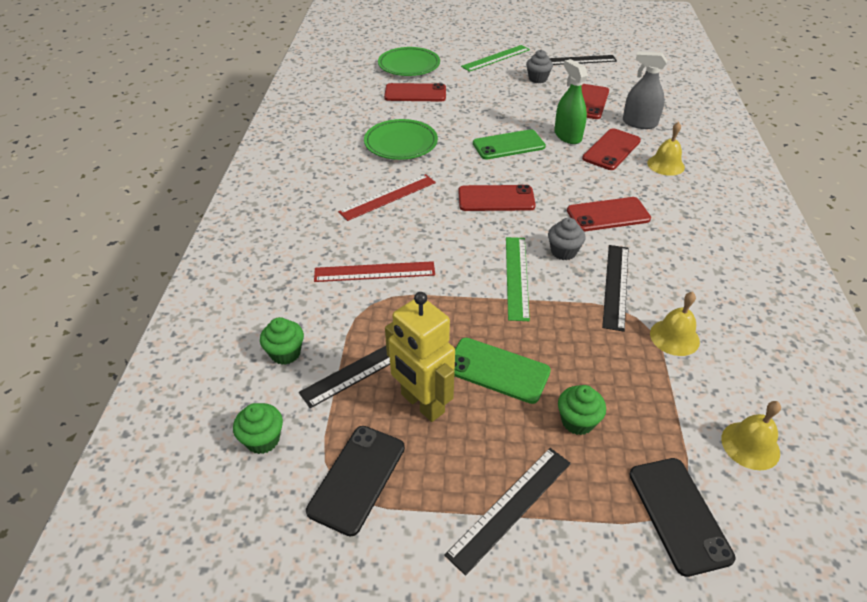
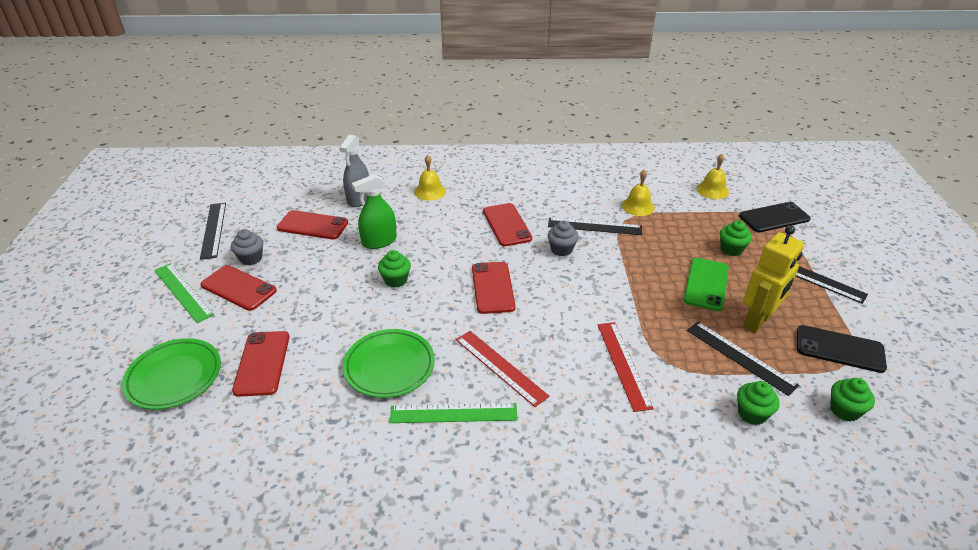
camera: 95 degrees left, 5 degrees down
(508, 145) = (396, 280): green phone -> green cupcake
(517, 277) = (601, 275): green ruler -> green ruler (453, 413)
(611, 150) = (405, 217): red phone -> red phone (238, 288)

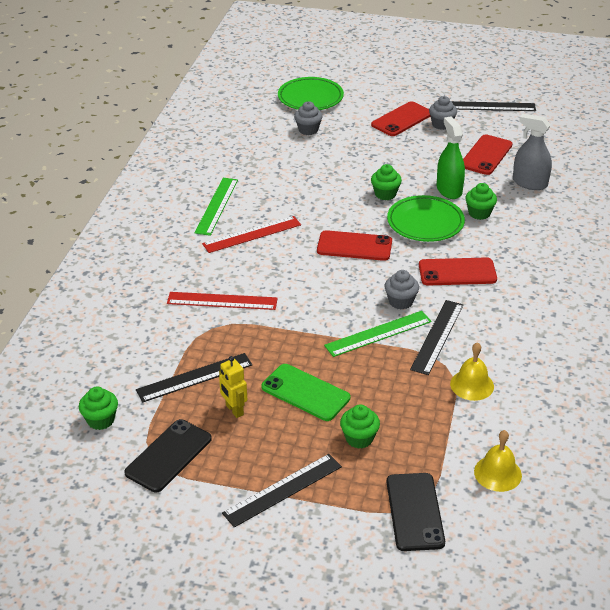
camera: 105 degrees right, 0 degrees up
(183, 292) = (405, 97): green ruler -> green ruler (378, 333)
(262, 363) = (308, 130): red phone -> grey cupcake
(389, 366) = (278, 182): green plate -> green plate (425, 223)
(430, 191) = (537, 229): yellow bell -> none
(752, 414) = (131, 359): green cupcake -> green cupcake (479, 213)
(758, 321) = (234, 410): yellow robot -> yellow robot, size x0.56

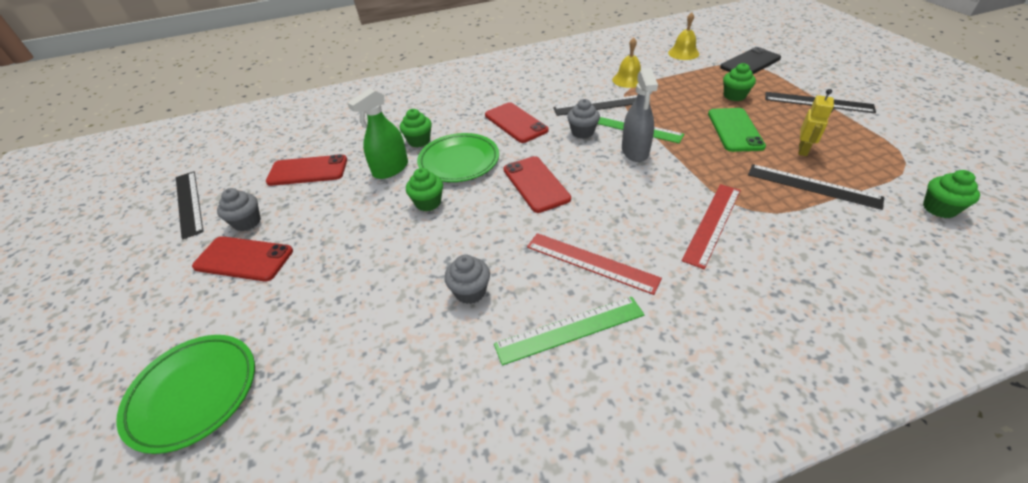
camera: 120 degrees left, 5 degrees up
(168, 456) = (889, 155): black phone -> none
(222, 301) = (712, 223): red ruler -> red ruler turned 60 degrees clockwise
(308, 130) = (308, 340): grey cupcake -> grey cupcake (470, 292)
(529, 183) = (348, 134): grey spray bottle -> grey spray bottle (635, 151)

